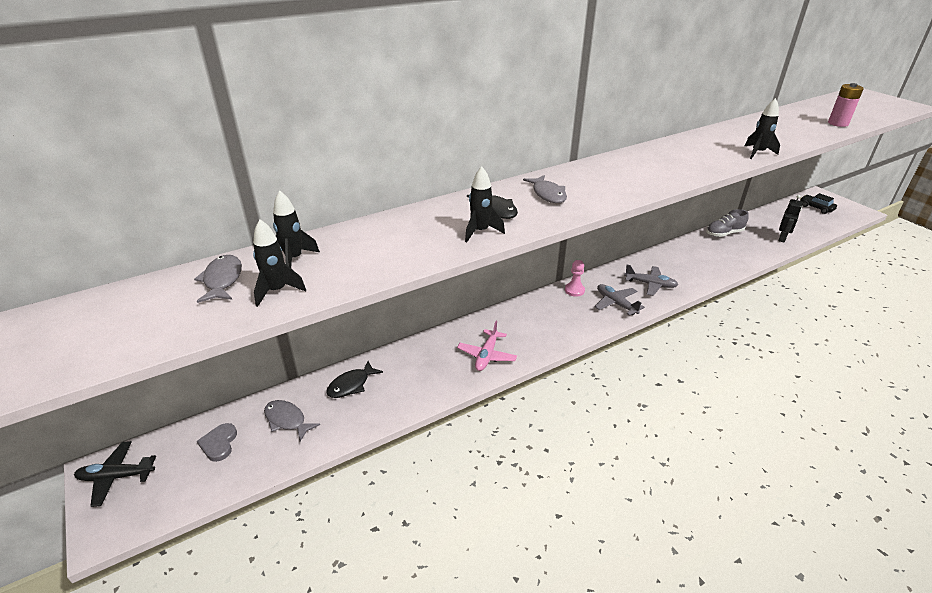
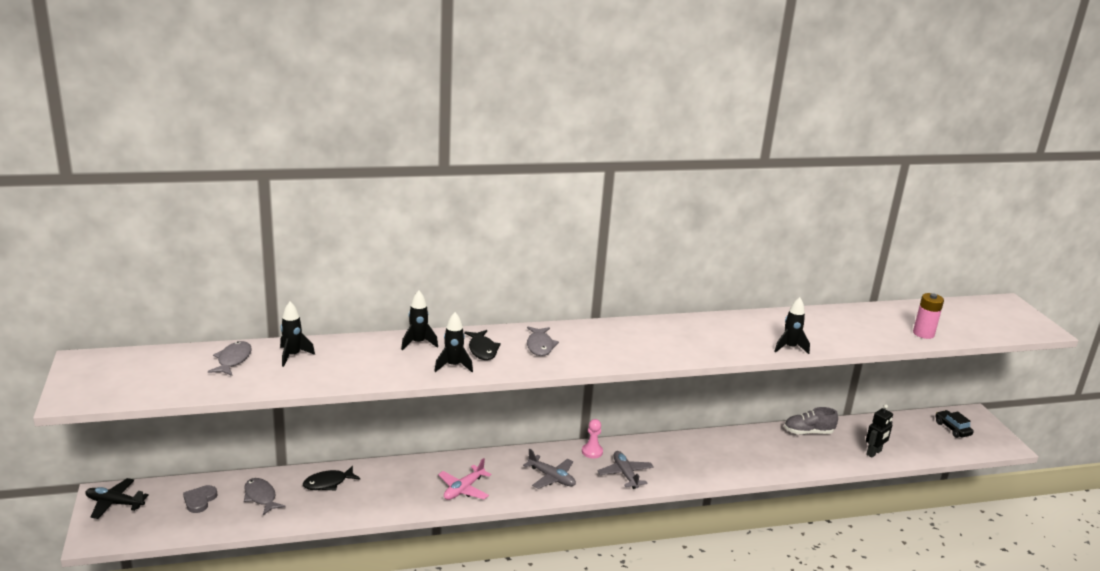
camera: 15 degrees right, 10 degrees down
(277, 291) = (267, 377): black rocket -> black rocket (418, 343)
(650, 284) = (677, 465): grey plane -> grey plane (551, 477)

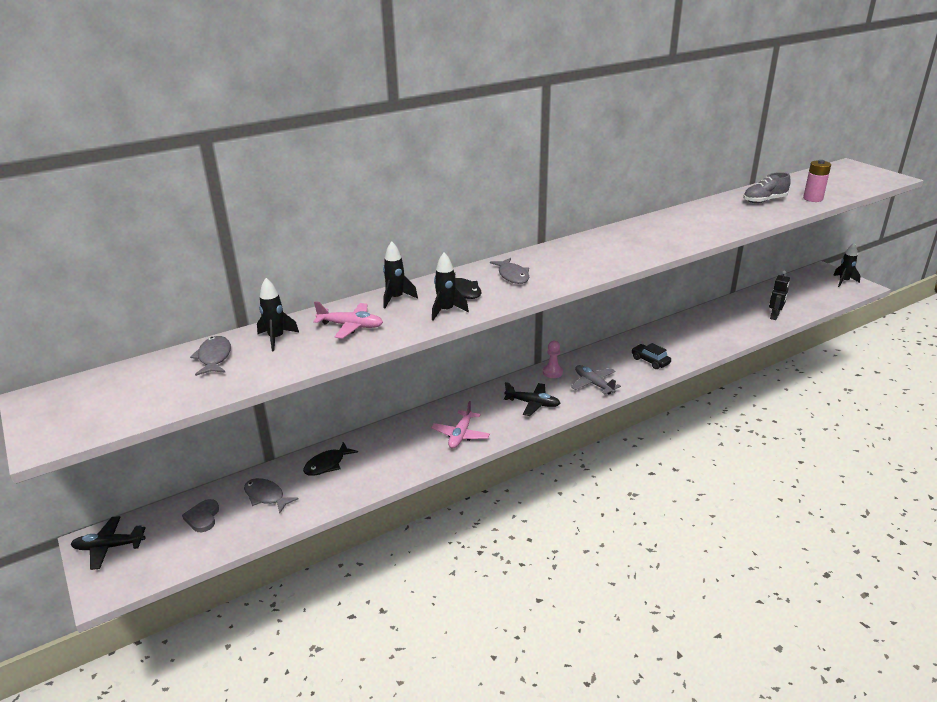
camera: 15 degrees left, 5 degrees up
(361, 360) = (351, 326): none -> pink plane
(551, 477) = (532, 403): grey plane -> black plane
(789, 348) = (723, 231): black rocket -> black rocket (843, 281)
(808, 432) = (714, 313): grey shoe -> grey shoe (764, 201)
(952, 429) = (816, 284): black car -> black car (650, 361)

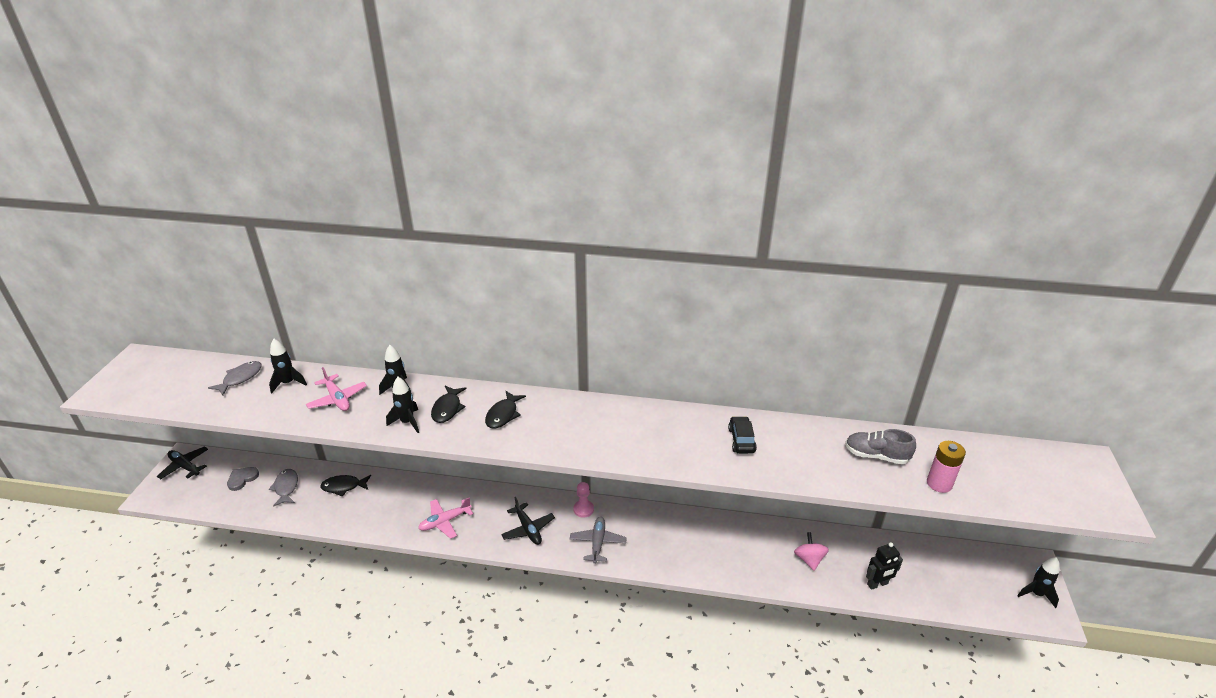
camera: 40 degrees right, 5 degrees up
(512, 276) = (503, 415): grey fish -> black fish
(650, 361) = (677, 552): black car -> black car (741, 440)
(725, 324) = (809, 559): none -> pink spinning top

